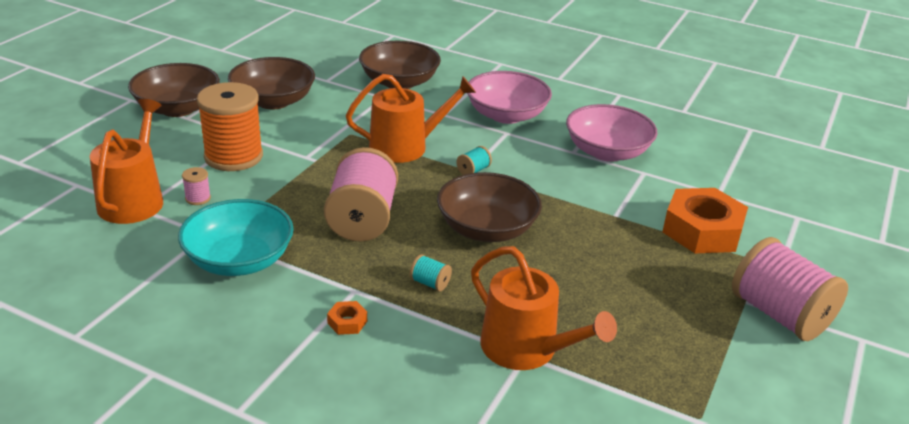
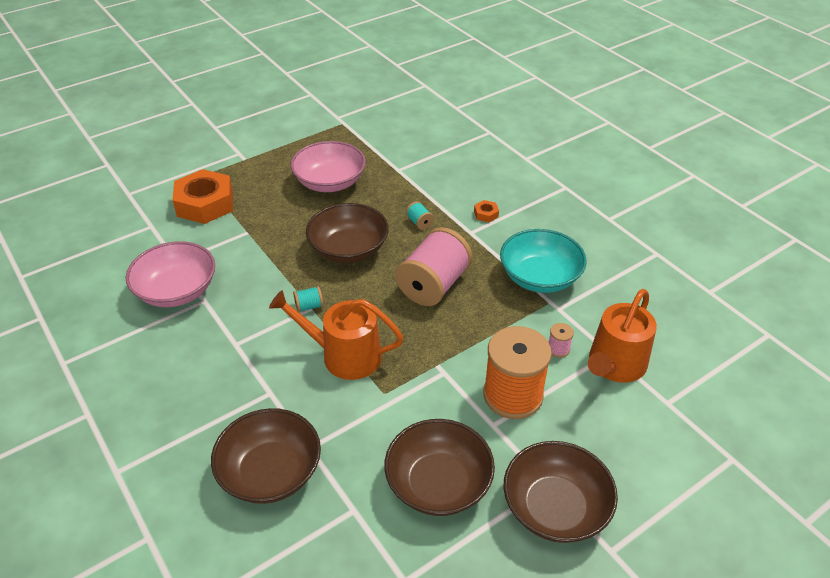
camera: 150 degrees left, 10 degrees up
(506, 115) = (210, 369): pink bowl -> pink bowl (330, 182)
(526, 349) = (394, 172): orange watering can -> none
(780, 315) = (237, 148): pink spool -> none

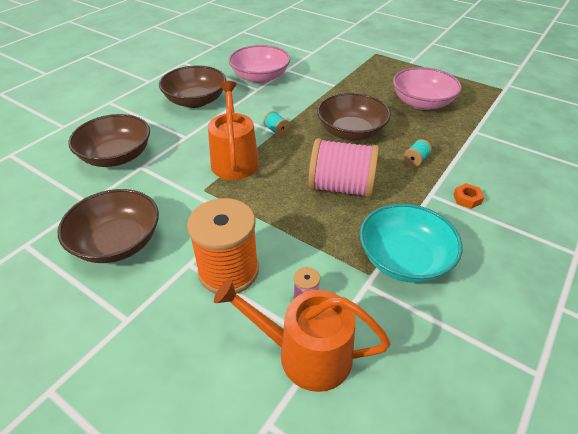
camera: 70 degrees right, 0 degrees up
(205, 204) = (349, 63): orange nut -> none
(555, 507) = (99, 331): brown bowl -> brown bowl (196, 101)

